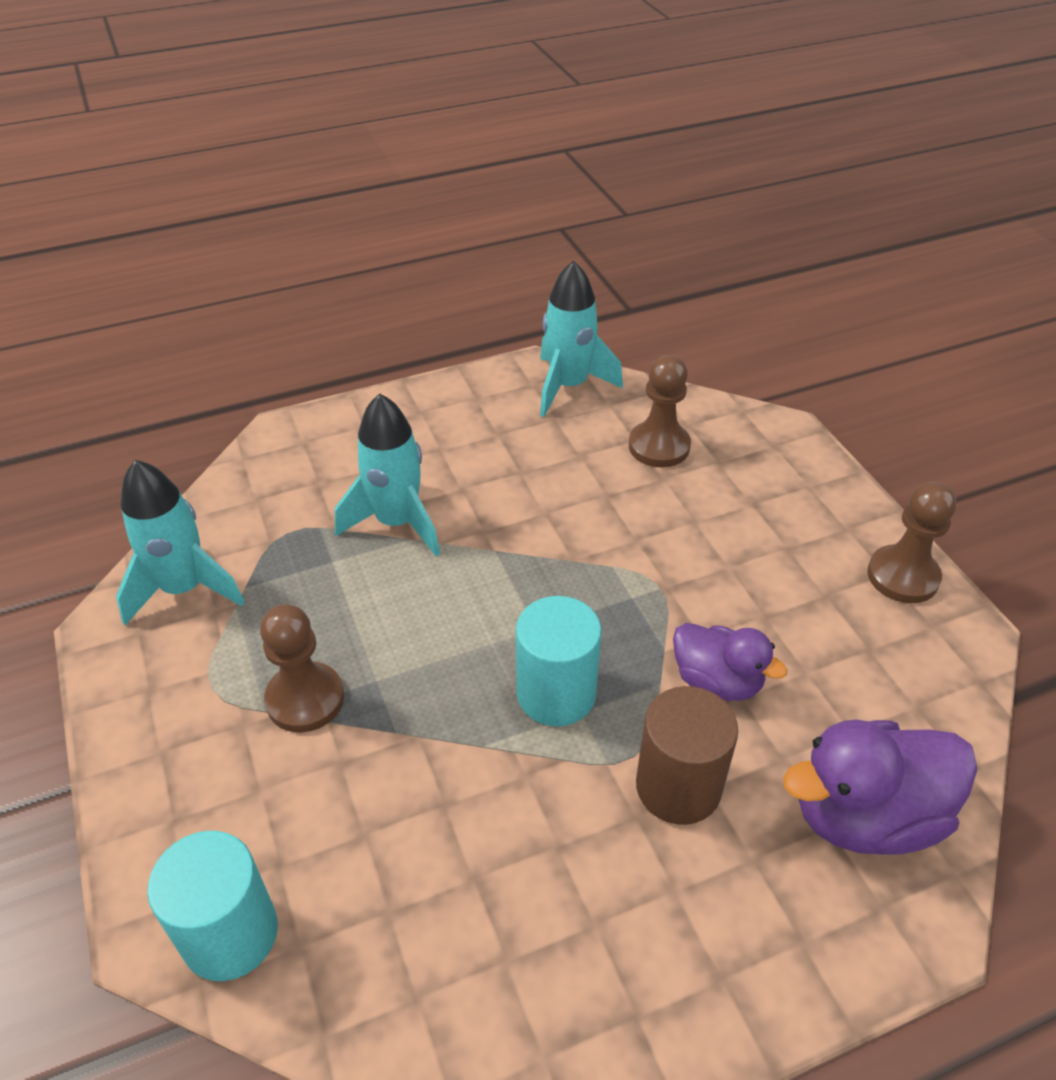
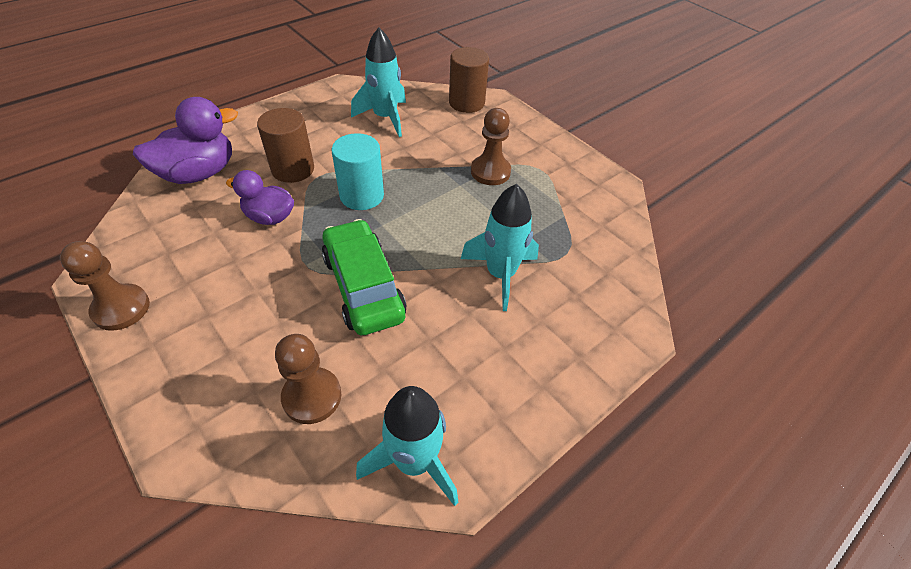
camera: 160 degrees right, 5 degrees up
(184, 589) = (596, 208): turquoise rocket -> turquoise rocket (385, 118)
(230, 934) = (466, 103): turquoise cylinder -> brown cylinder
(584, 543) = (363, 286): none -> green car

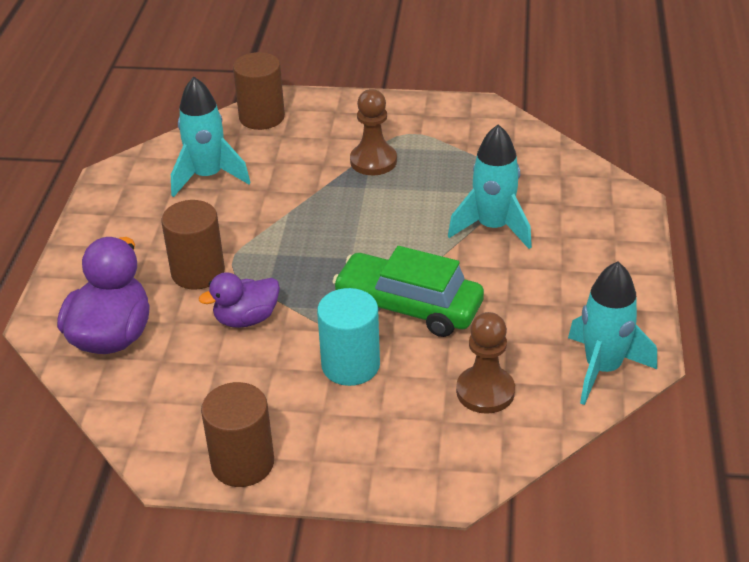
camera: 40 degrees left, 10 degrees down
(121, 308) = (242, 463): brown pawn -> brown cylinder
(362, 195) = (297, 249): turquoise cylinder -> turquoise cylinder (350, 365)

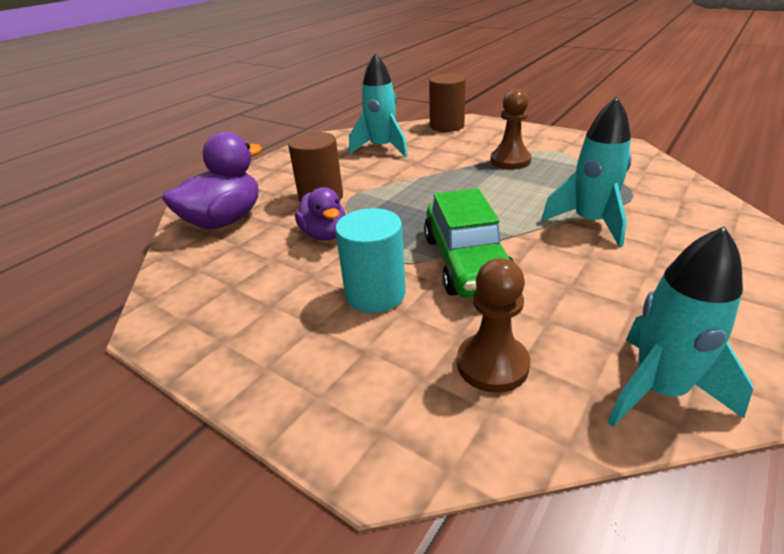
camera: 30 degrees right, 5 degrees down
(242, 463) = (208, 345): brown cylinder -> none
(246, 319) = (324, 235): purple duck -> purple duck turned 120 degrees counterclockwise
(408, 306) = (466, 262): green car -> green car turned 150 degrees counterclockwise

